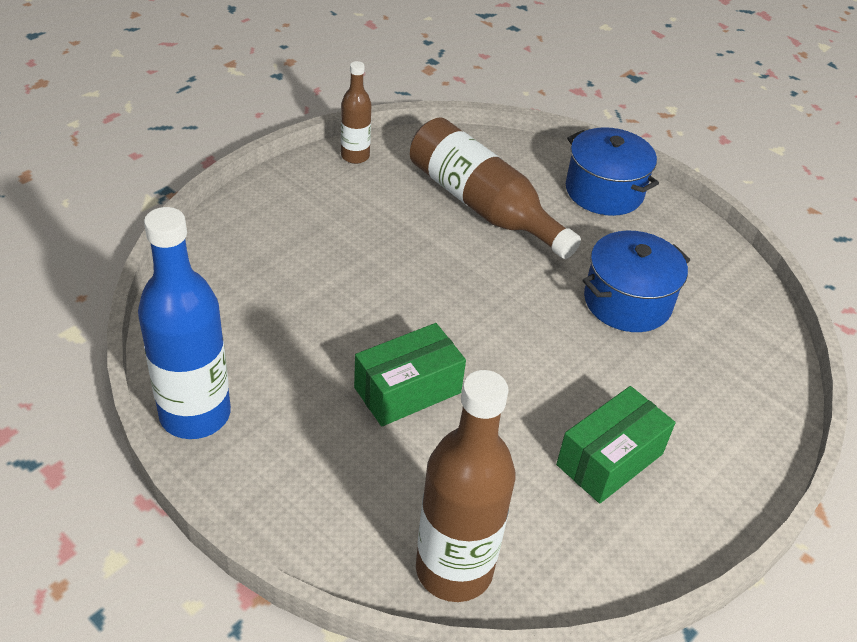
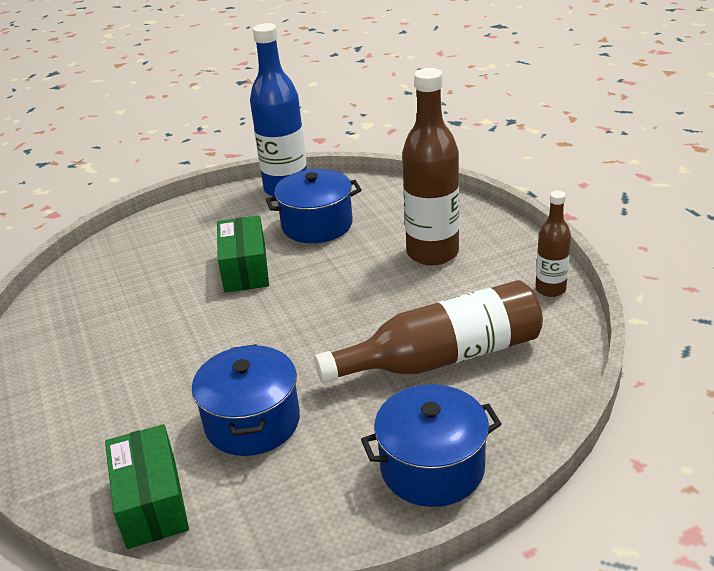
camera: 120 degrees right, 10 degrees down
(286, 351) = (317, 225): none -> blue pot
(454, 569) = (100, 262): brown bottle -> brown bottle (432, 253)
(609, 459) = (108, 351): green box -> green box (152, 502)

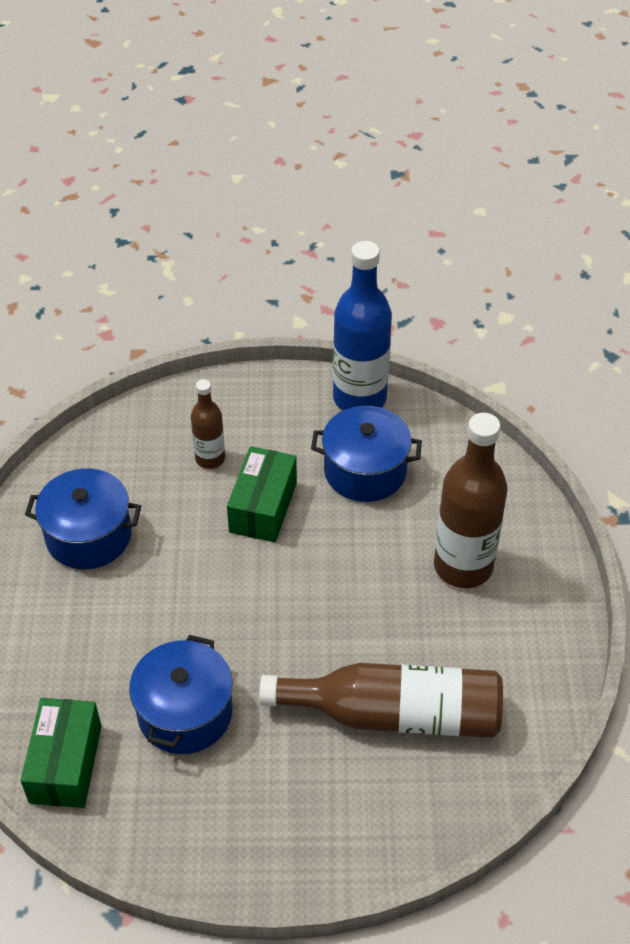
camera: 20 degrees right, 15 degrees up
(432, 467) = (316, 838): blue pot -> blue pot (88, 536)
(550, 289) = (554, 672): brown bottle -> brown bottle (210, 458)

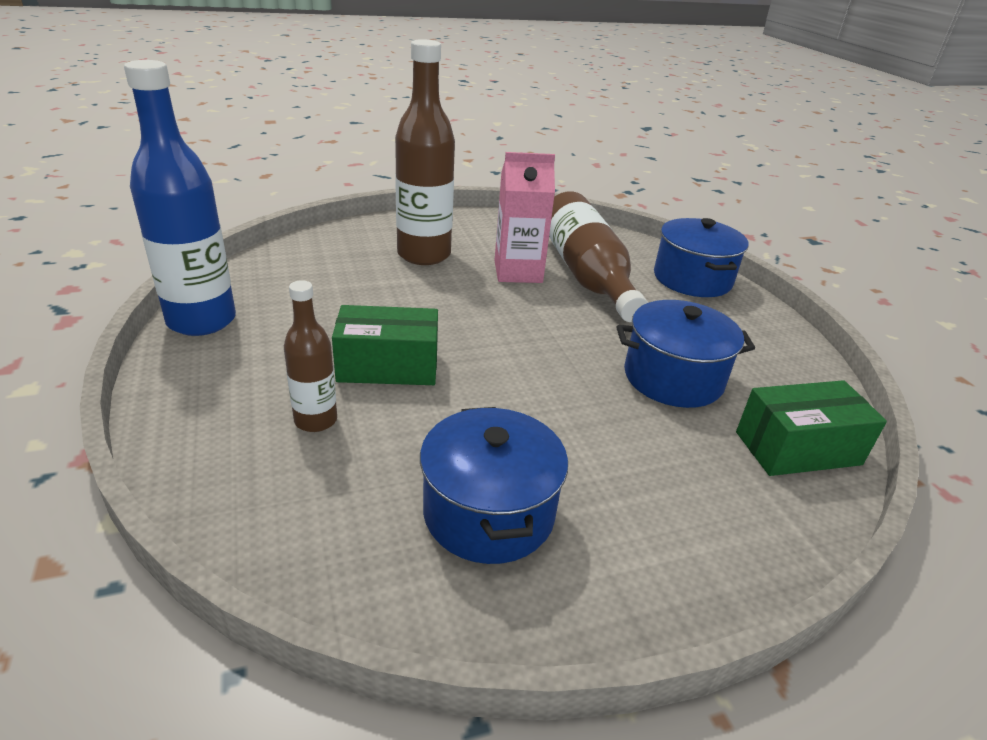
camera: 110 degrees left, 15 degrees down
(365, 471) = (318, 308): blue pot -> blue pot (692, 279)
(411, 645) = (518, 272): none -> pink carton

